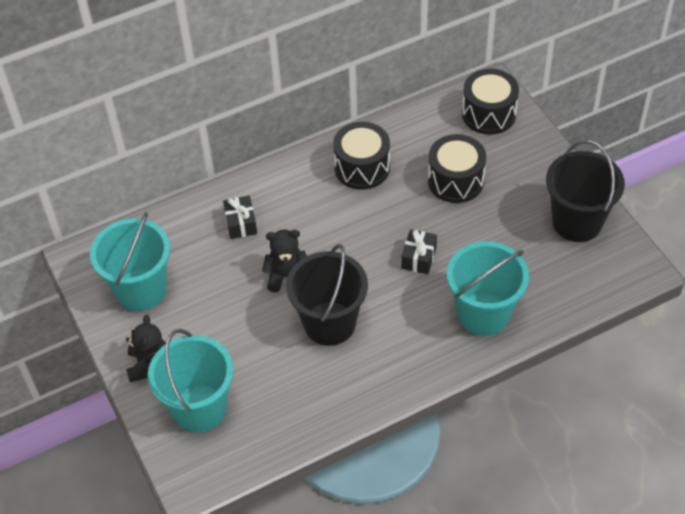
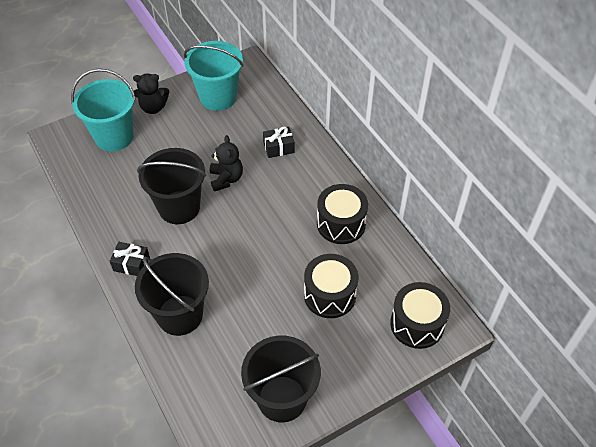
camera: 85 degrees right, 0 degrees up
(418, 258) = (242, 266): black gift -> black gift (131, 264)
(483, 313) = (180, 315): turquoise bucket -> black bucket

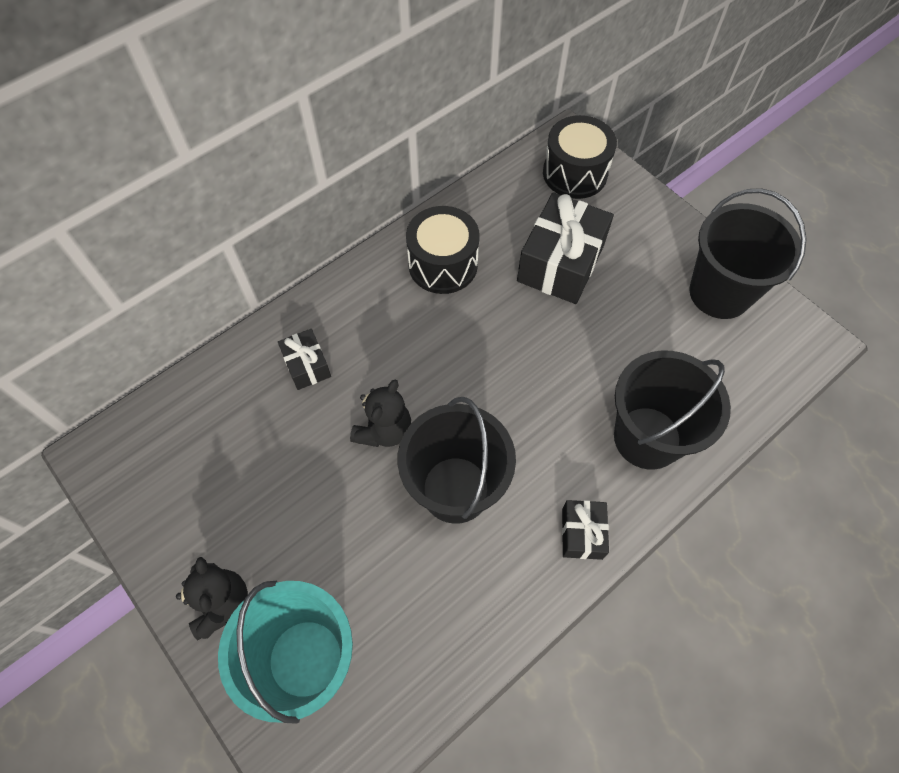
camera: 100 degrees left, 10 degrees up
(218, 97) = (190, 486): turquoise bucket -> none
(226, 179) = (384, 430): black teddy bear -> black teddy bear turned 135 degrees clockwise
(330, 295) = (560, 263): black drum -> black gift

